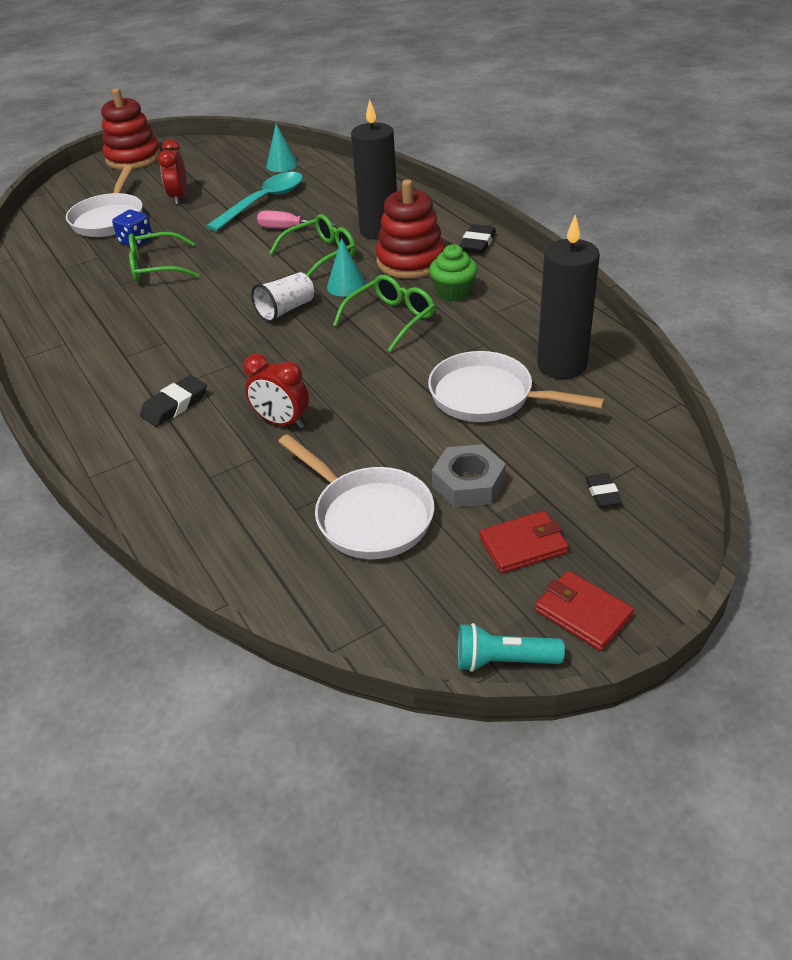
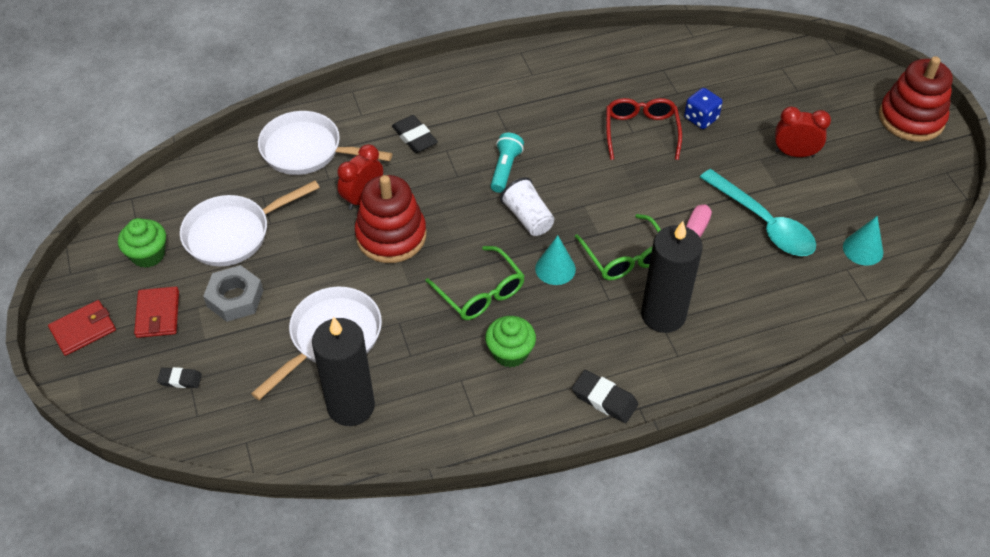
camera: 100 degrees right, 10 degrees up
(109, 219) = (757, 99): white pan -> white pan (307, 150)
(156, 268) = (641, 132): green glasses -> red glasses
(410, 261) = (585, 330): red stacking toy -> red stacking toy (391, 236)
(431, 590) = (148, 254): none -> green cupcake
(504, 660) = (74, 278): turquoise flashlight -> turquoise flashlight (505, 169)

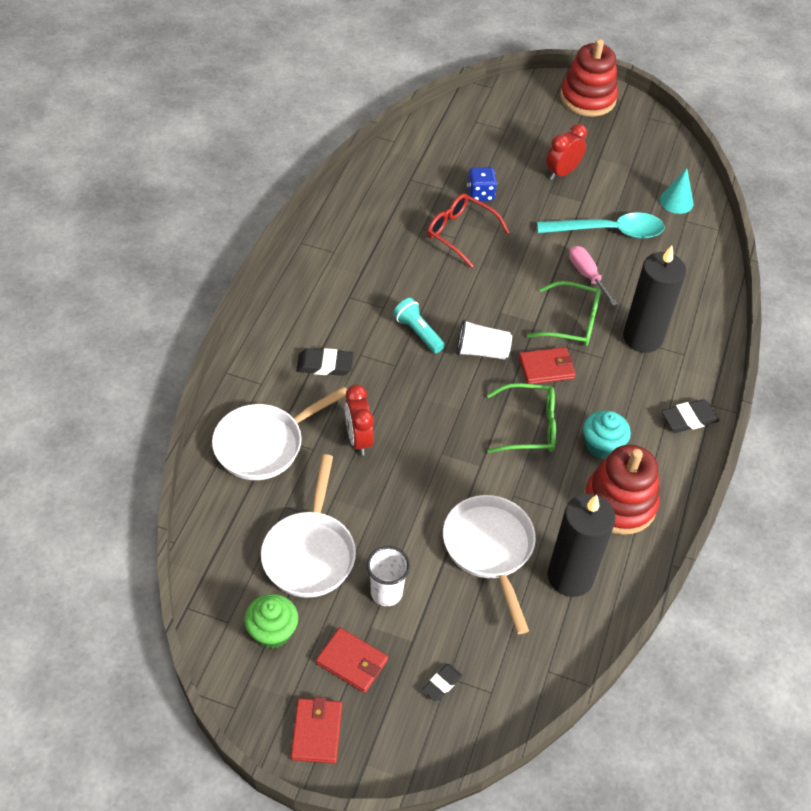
camera: 55 degrees left, 0 degrees up
(235, 298) = (386, 593): grey nut -> white cup
(391, 236) = (418, 446): red stacking toy -> red stacking toy (619, 503)
(510, 352) = (602, 445): green cupcake -> turquoise cupcake
(555, 268) = (546, 368): turquoise cone -> red wallet

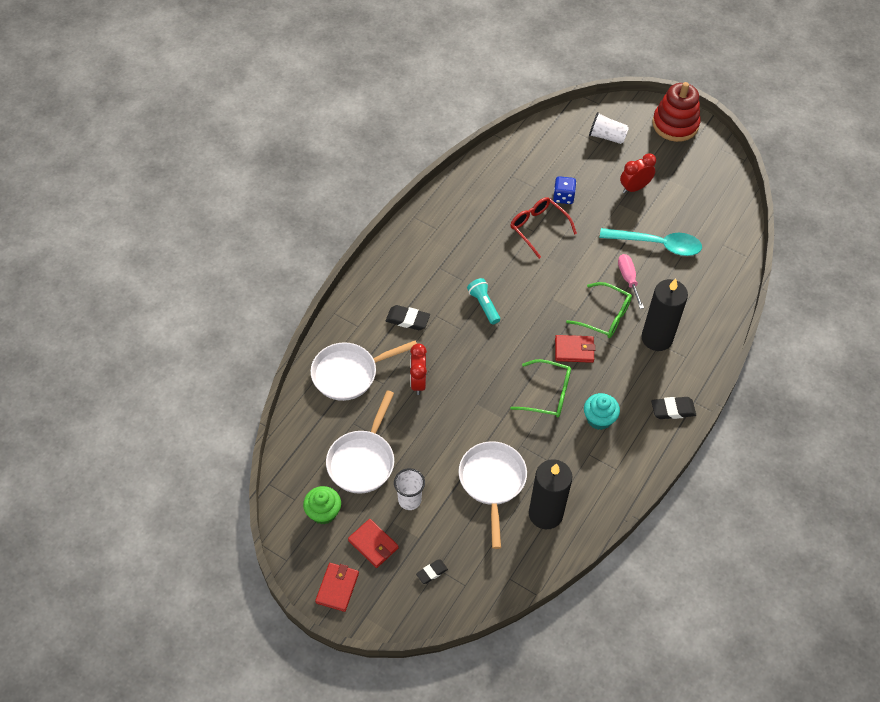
camera: 15 degrees right, 5 degrees up
(481, 351) = (528, 328): white cup -> white cup (607, 136)
(619, 503) = (598, 466): red stacking toy -> none
(676, 201) = (720, 227): turquoise cone -> none

